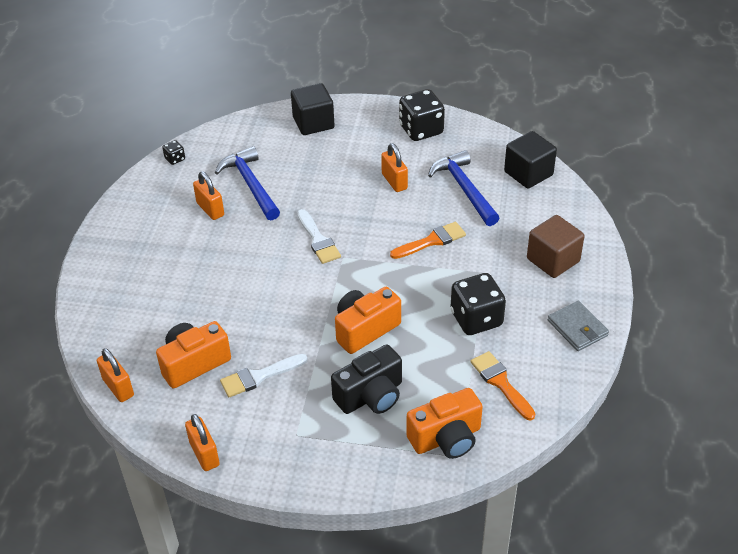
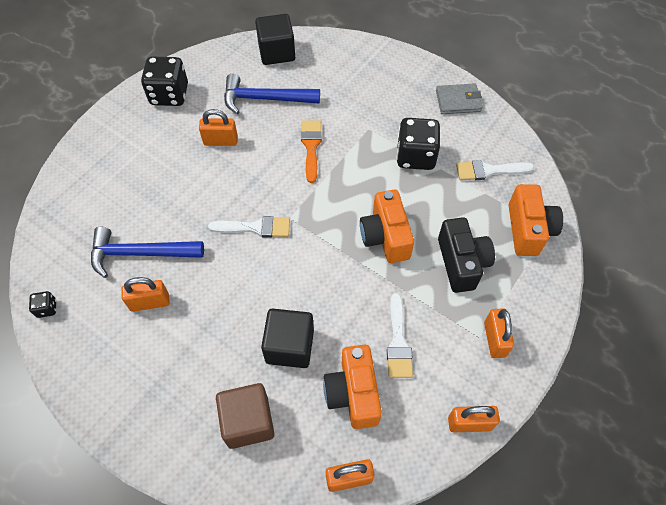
camera: 65 degrees left, 15 degrees up
(300, 447) = (494, 339): none -> orange padlock
(313, 123) = (93, 168): black cube -> black cube (289, 346)
(500, 383) = (489, 171): orange brush -> white brush
(553, 260) = (381, 82): brown cube -> brown cube (248, 422)

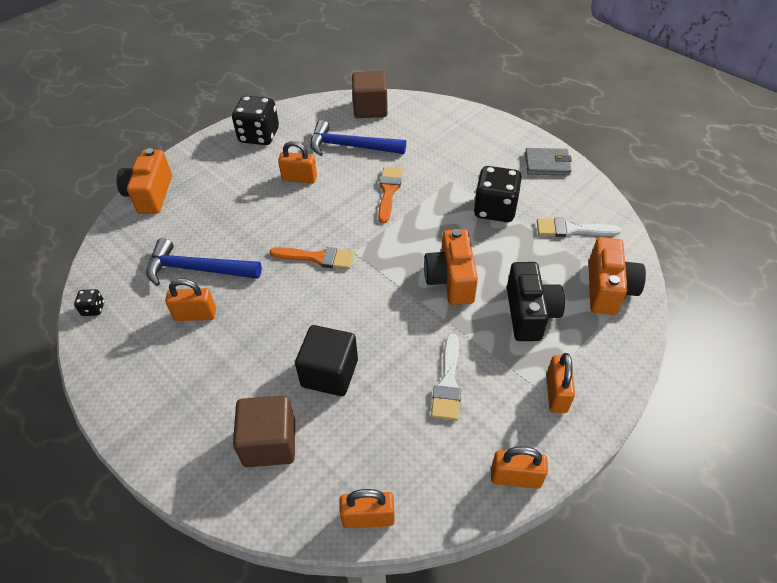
camera: 10 degrees right, 10 degrees down
(255, 227) = (317, 258): white brush -> orange brush
(276, 52) = (370, 109): black cube -> brown cube
(353, 393) = (389, 429): orange camera -> orange camera (150, 194)

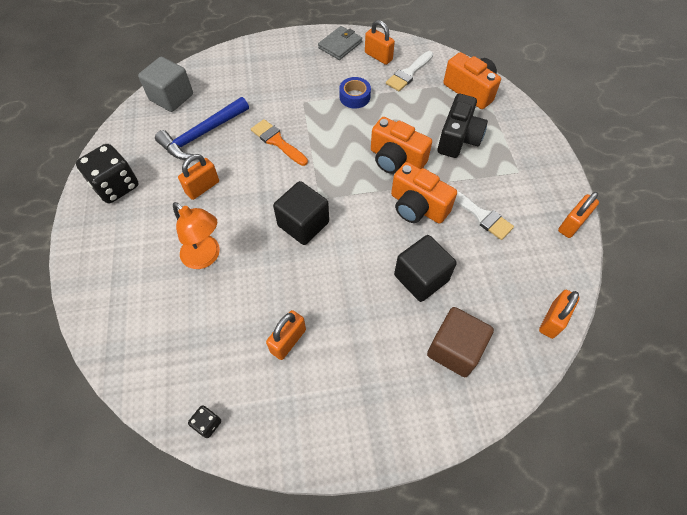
camera: 55 degrees left, 10 degrees up
(150, 194) = (100, 308): orange camera -> orange camera (417, 207)
(197, 269) = (237, 315): blue hammer -> none
(236, 220) = (206, 257): none -> orange lamp
(317, 258) = (303, 224): orange brush -> black cube
(370, 109) = (171, 97): brown cube -> grey cube
(495, 209) = (354, 97): black dice -> blue tape
(529, 313) = (458, 138): black camera -> black camera turned 75 degrees clockwise
(556, 393) = (527, 166): orange padlock -> orange padlock (378, 56)

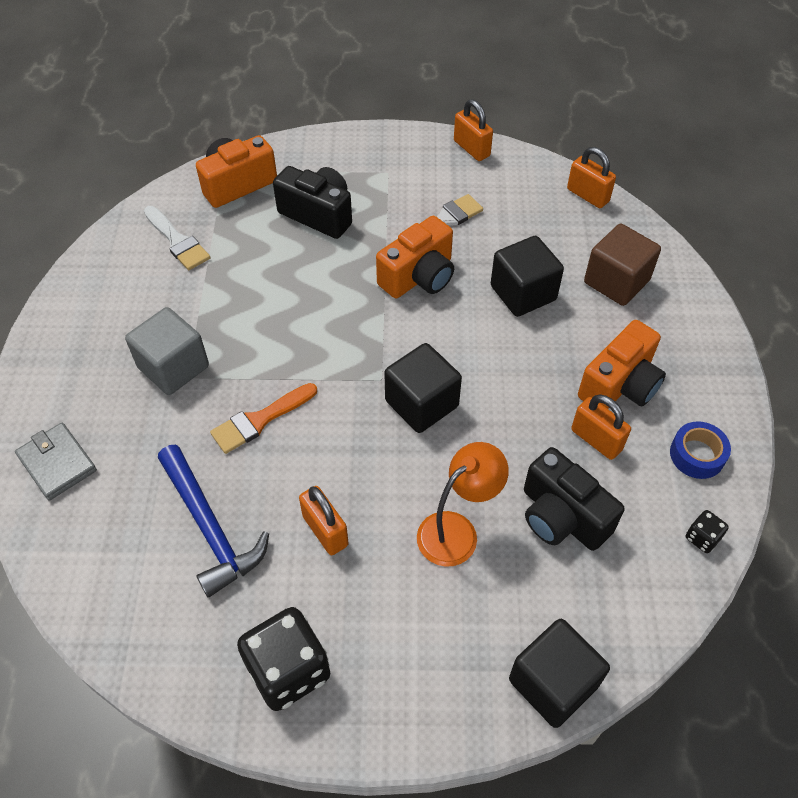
camera: 80 degrees left, 5 degrees down
(100, 323) = (553, 683): none -> black cube
(171, 97) = (99, 576): grey cube -> grey cube (173, 367)
(220, 321) = (562, 517): none -> black camera
(340, 45) = (77, 312): grey wallet -> grey wallet (57, 463)
(354, 97) = (201, 311): blue tape -> blue tape (697, 455)
(378, 56) = (126, 269): orange padlock -> none
(396, 159) = (336, 284): orange camera -> orange camera (620, 385)

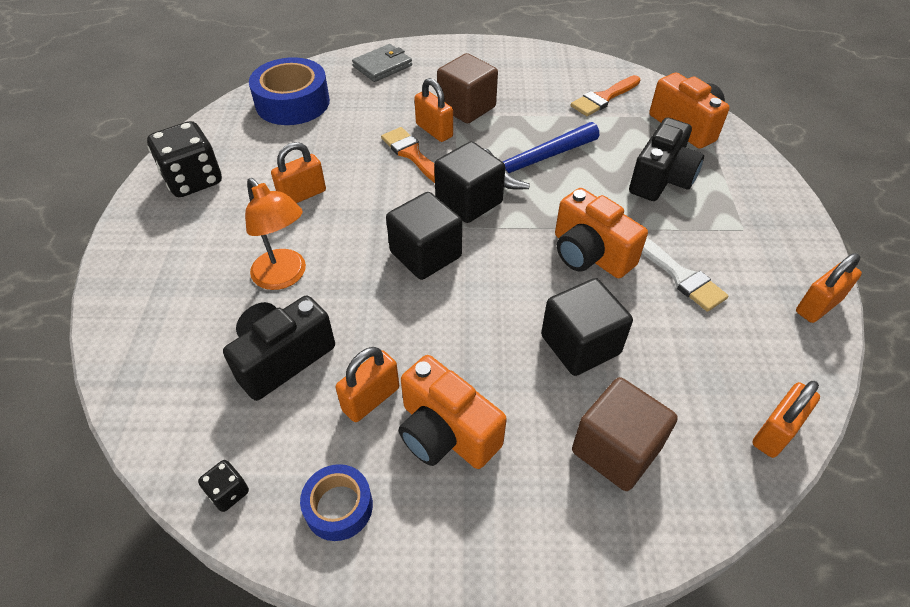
camera: 90 degrees right, 5 degrees down
(127, 570) = (292, 103): none -> blue tape
(173, 367) = (466, 107): grey cube -> brown cube
(177, 241) = (603, 98): white brush -> orange brush
(210, 527) = (318, 136): blue hammer -> blue hammer (534, 163)
(215, 400) = (434, 130): none -> orange padlock
(553, 683) = (122, 337): black cube -> black cube (468, 201)

